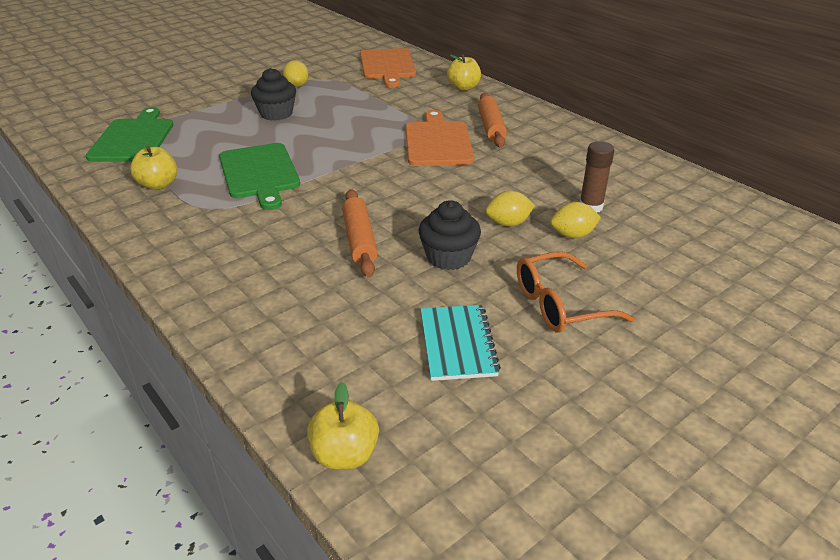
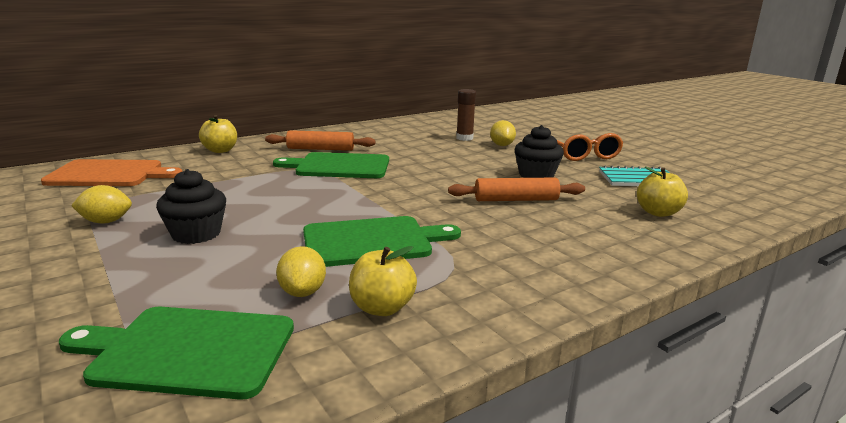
camera: 85 degrees left, 15 degrees down
(345, 454) = (766, 211): yellow apple -> yellow apple (658, 212)
(437, 142) = (339, 166): orange cutting board -> green cutting board
(508, 223) = (487, 157): yellow lemon -> yellow lemon (302, 292)

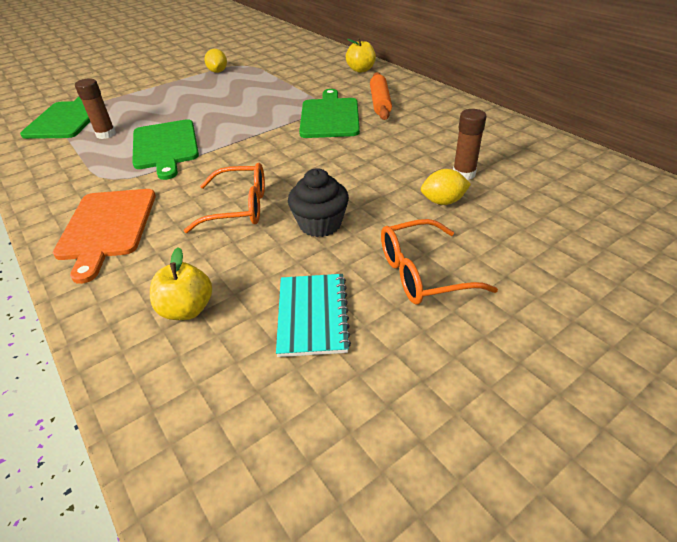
camera: 90 degrees right, 20 degrees up
(110, 174) = (298, 54): orange cutting board -> orange cutting board (107, 227)
(196, 234) = (194, 95): black cupcake -> none
(302, 292) = (106, 134): yellow lemon -> brown glue stick
(382, 308) = (75, 158): yellow apple -> none
(516, 200) = (239, 207): orange rolling pin -> orange glasses

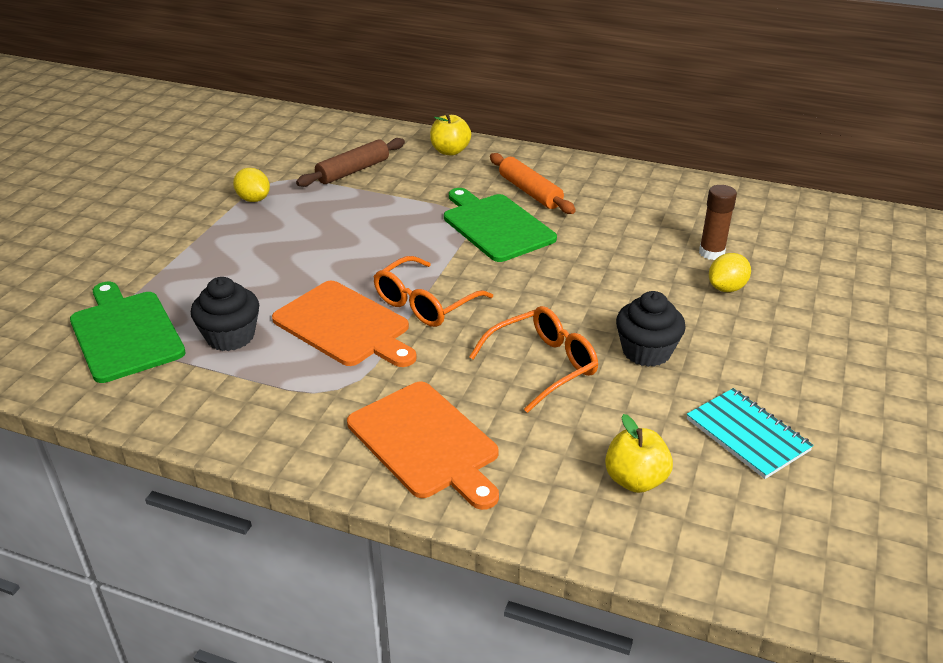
camera: 35 degrees left, 5 degrees down
(106, 134) = (230, 336): brown glue stick -> black cupcake
(165, 146) = (345, 326): green cutting board -> orange cutting board
(289, 69) = (353, 171): none -> brown rolling pin
(422, 273) = (787, 362): orange glasses -> orange glasses (424, 304)

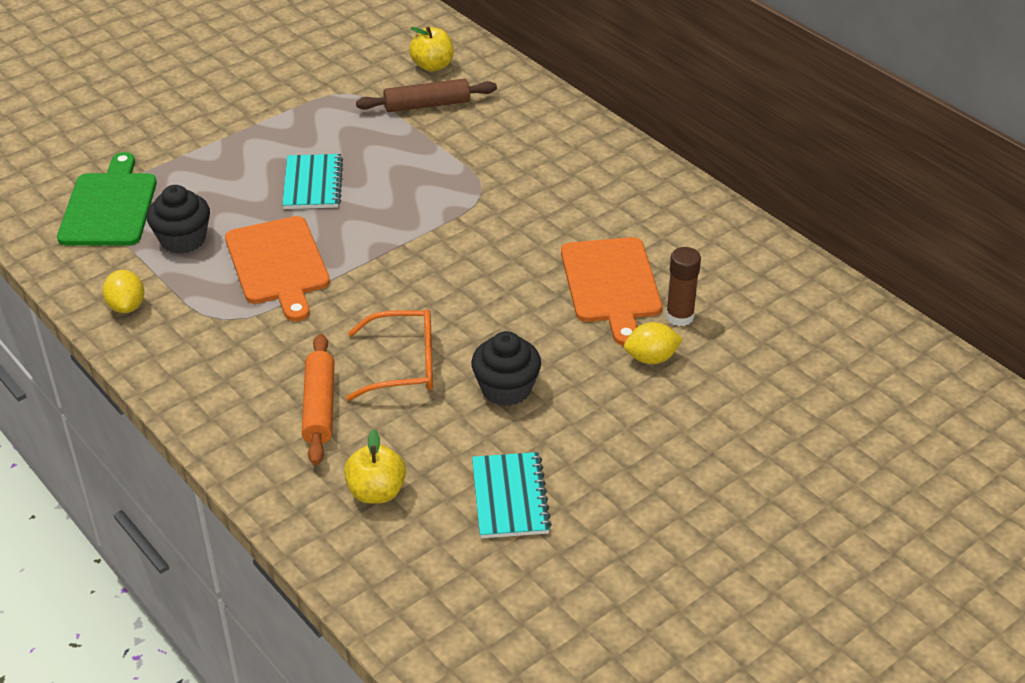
camera: 30 degrees right, 5 degrees up
(253, 199) = (312, 107): yellow lemon -> yellow lemon (127, 306)
(312, 254) = (313, 184): none -> turquoise notebook
(424, 304) = (362, 268): orange glasses -> none
(426, 443) = (247, 392): orange cutting board -> orange cutting board (611, 284)
(450, 151) = (540, 112): yellow apple -> yellow apple (432, 66)
(495, 226) = (501, 212): green cutting board -> none
(530, 192) = (572, 186): orange rolling pin -> orange rolling pin (319, 407)

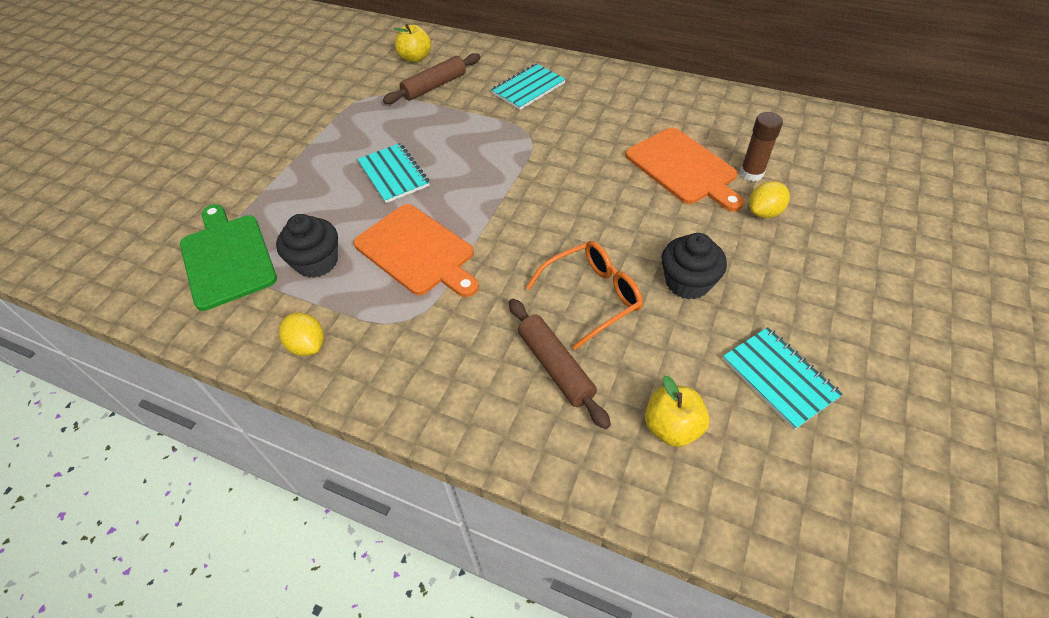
camera: 25 degrees left, 10 degrees up
(319, 407) = (555, 367): orange rolling pin -> brown rolling pin
(525, 141) = (528, 88): none -> turquoise notebook

